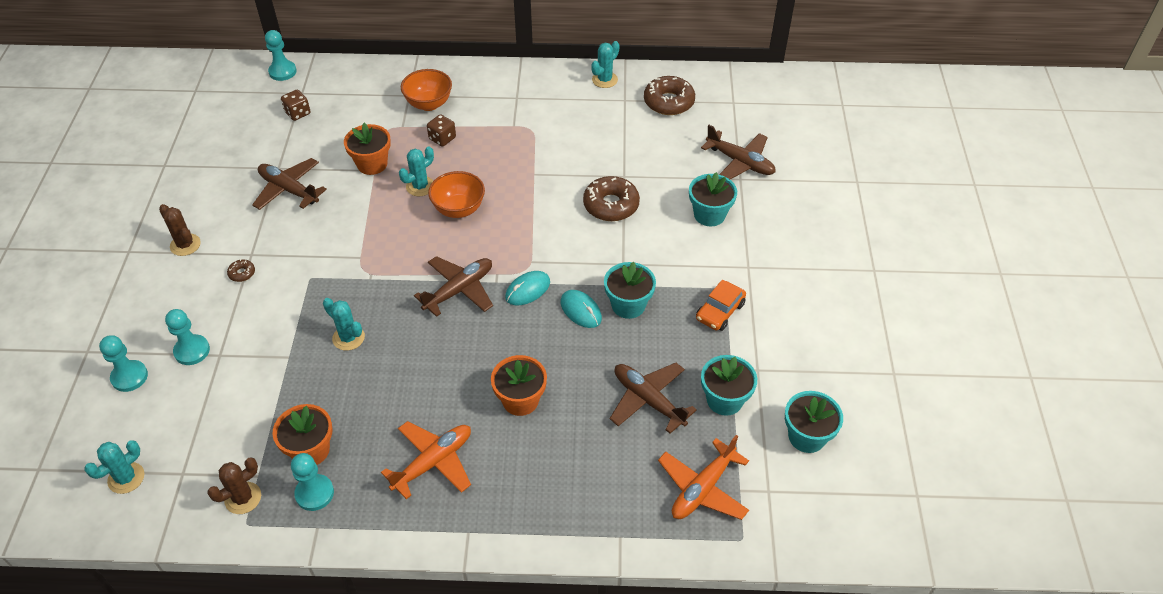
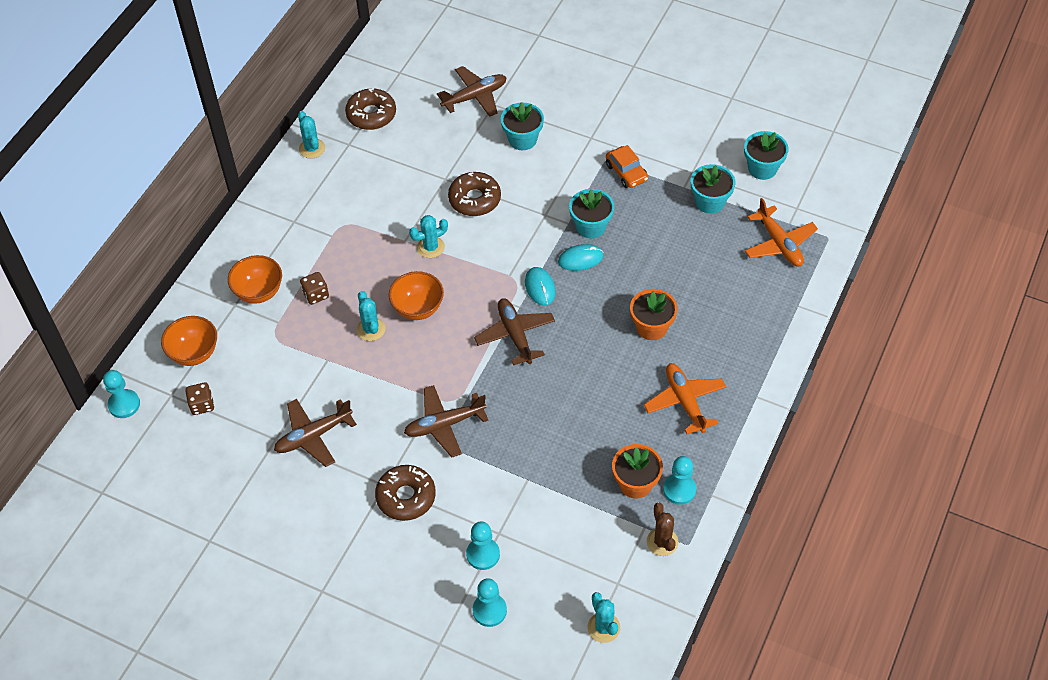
camera: 65 degrees left, 5 degrees up
(185, 245) = (341, 539): brown cactus -> none
(242, 273) = (406, 497): brown donut -> brown donut, size x2.21
(348, 90) = (194, 353): none -> orange bowl
(348, 338) = (528, 429): turquoise cactus -> turquoise cactus (431, 247)
(372, 164) = (317, 359): orange flower pot -> none
(648, 400) = (689, 247): brown plane -> brown plane (444, 425)

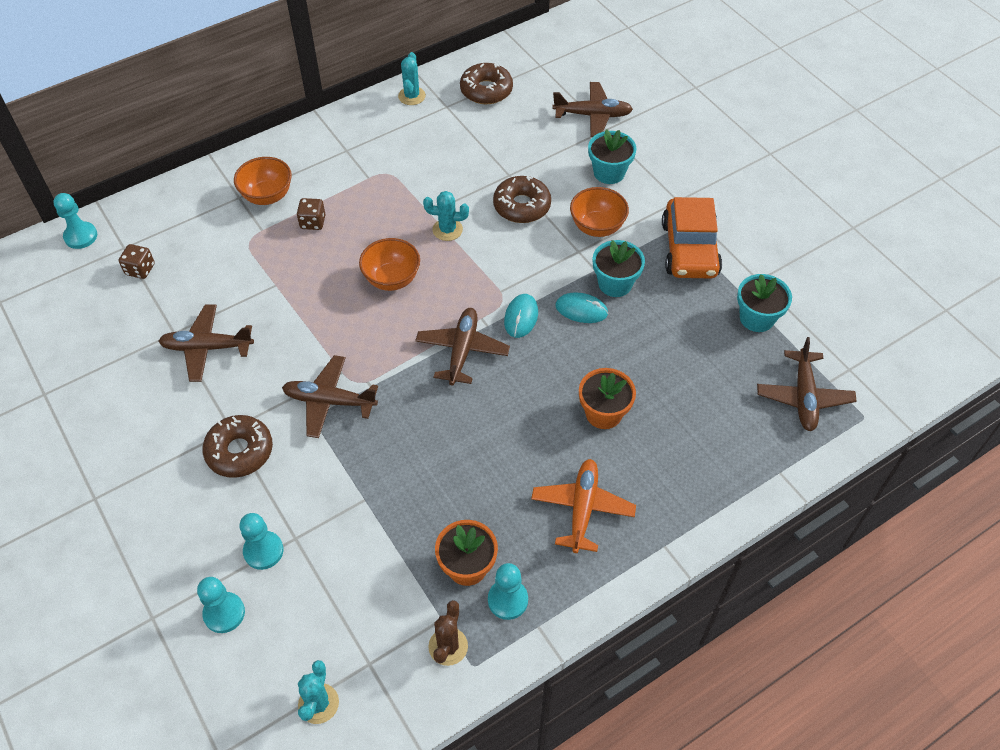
camera: 30 degrees right, 0 degrees up
(194, 353) = (172, 222): orange bowl -> orange bowl (597, 227)
(371, 329) = (335, 277): turquoise cactus -> none
(626, 172) = (689, 249): orange car -> orange car, size x1.73
(762, 168) = (838, 311): turquoise flower pot -> none
(779, 244) = (803, 396): orange plane -> brown plane

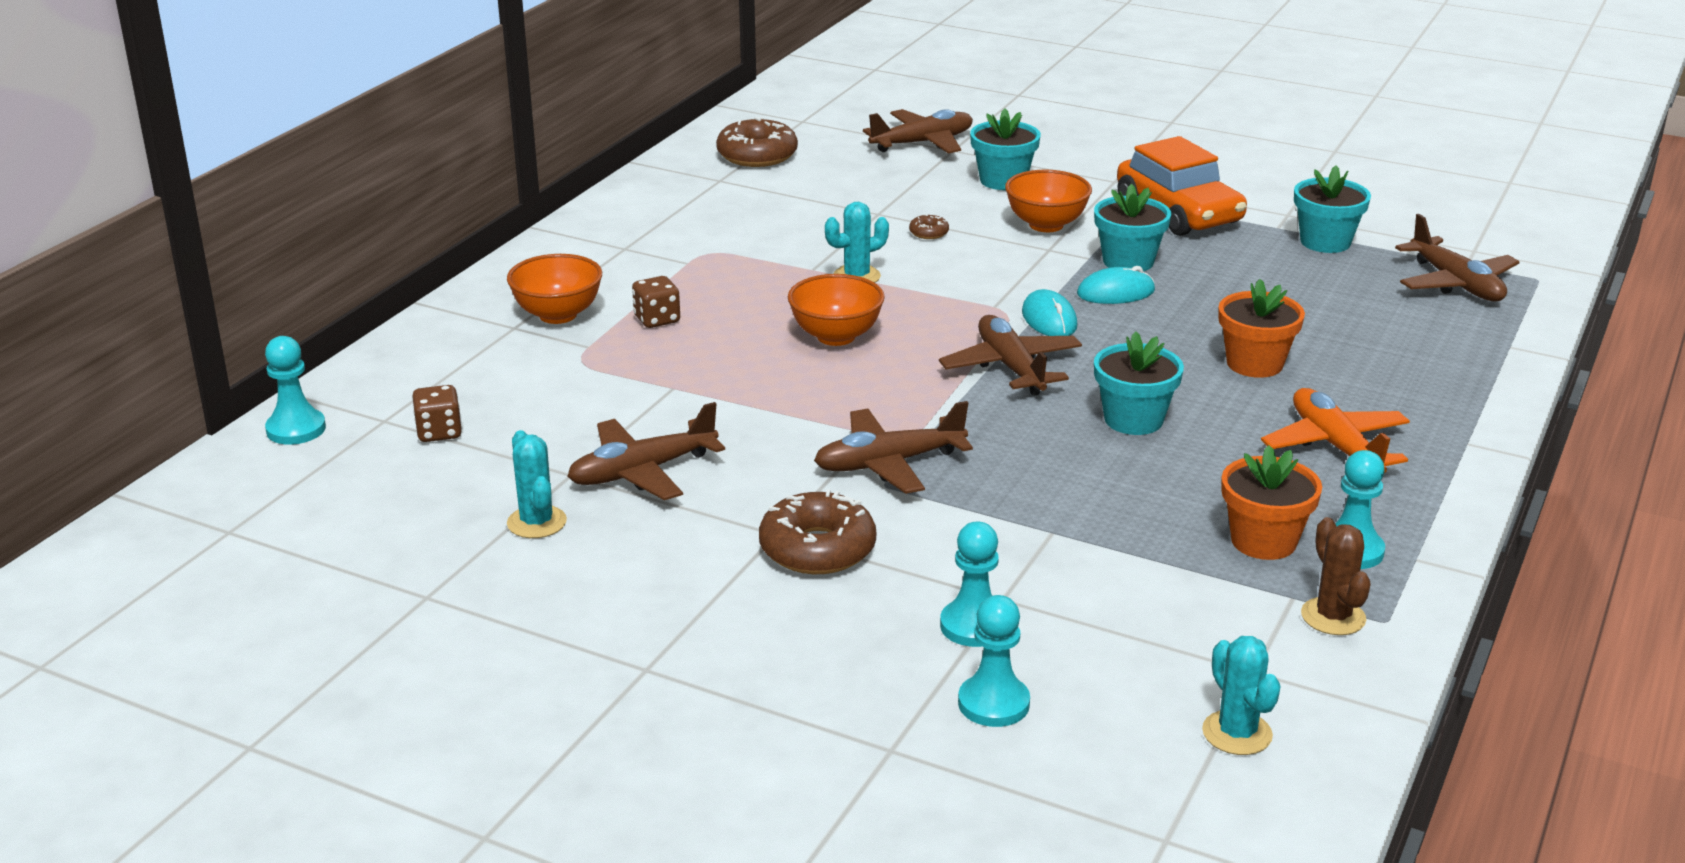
camera: 30 degrees left, 25 degrees down
(412, 96) = (660, 183): turquoise cactus -> turquoise cactus (536, 522)
(489, 429) = (1133, 420): none -> turquoise flower pot
(522, 206) = (929, 233): brown donut -> brown donut, size x0.45

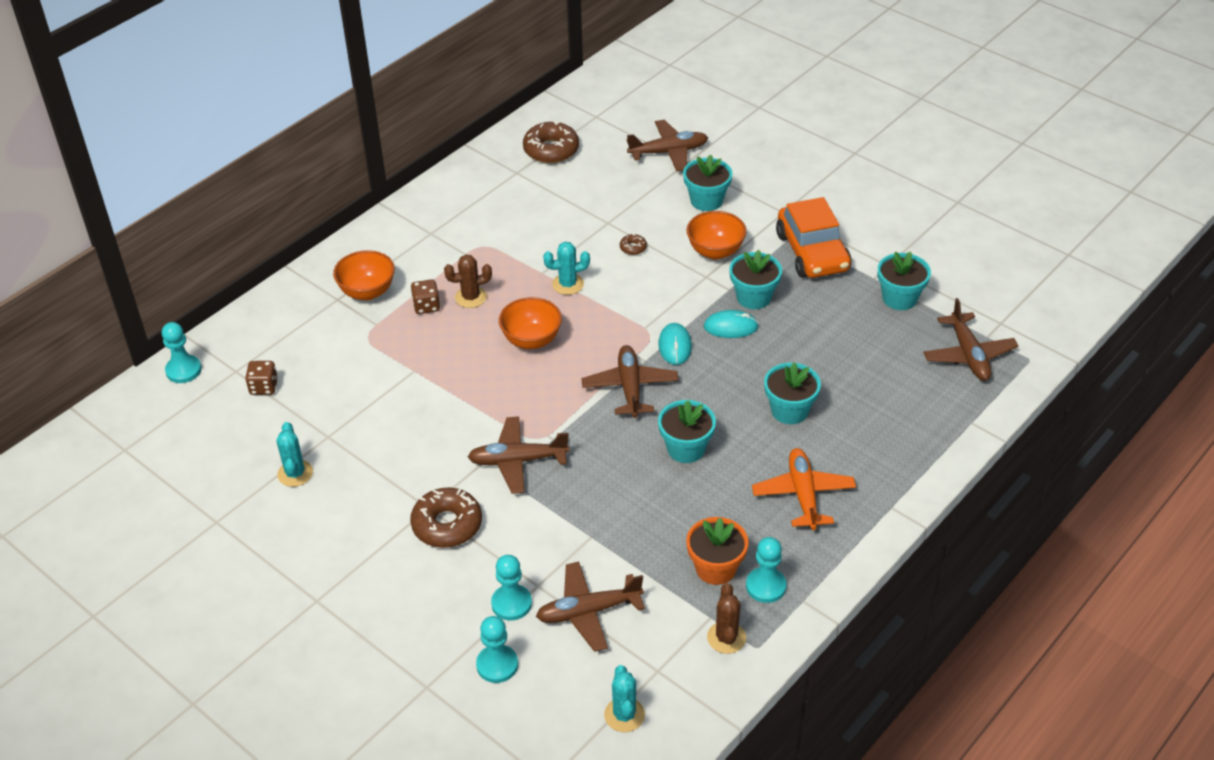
camera: 15 degrees right, 15 degrees up
(642, 472) = (369, 442): brown plane -> brown plane (588, 612)
(720, 304) = (471, 297): none -> brown cactus
(1254, 364) = (789, 410): orange flower pot -> turquoise flower pot

